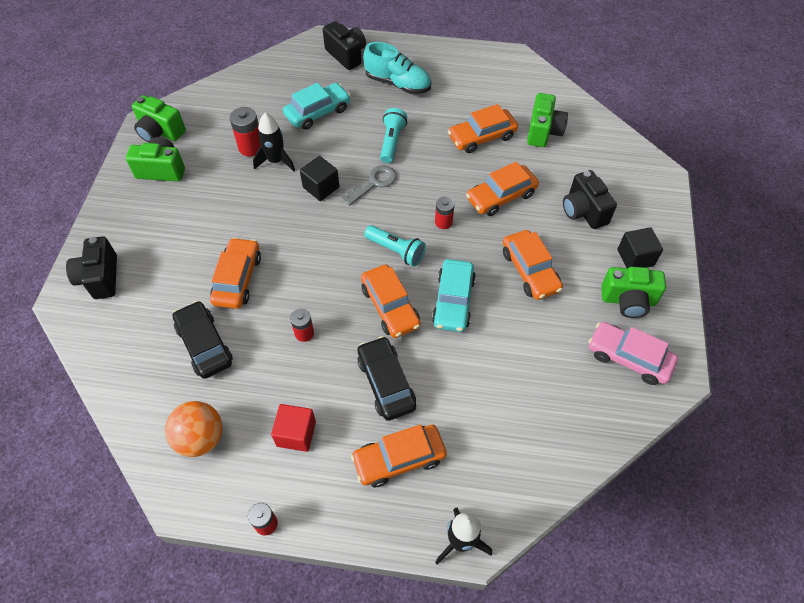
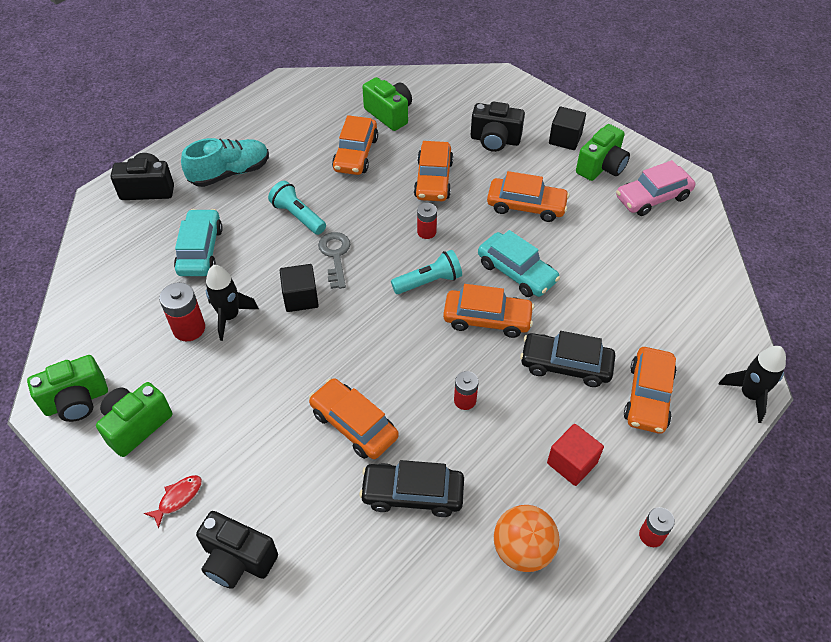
camera: 55 degrees left, 5 degrees down
(124, 222) = (178, 498): none -> red fish

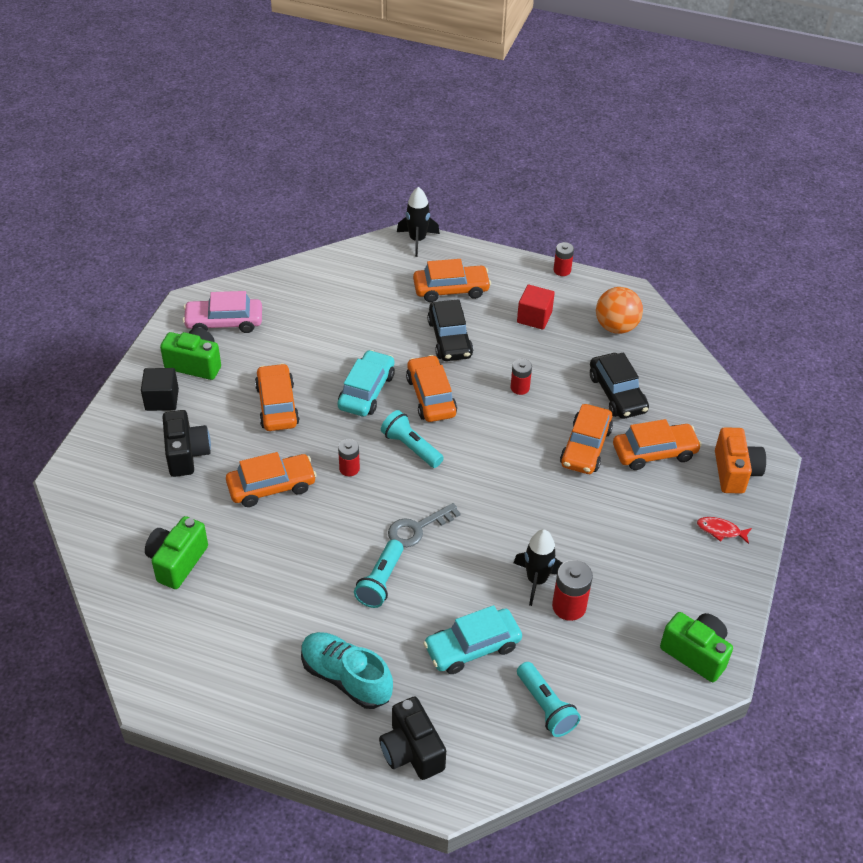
camera: 115 degrees left, 5 degrees down
(117, 275) = (546, 707): none -> turquoise flashlight
(136, 425) = (685, 593): green camera -> none
(237, 560) = (735, 472): black camera -> orange camera
(301, 298) = (483, 534): black cube -> none
(355, 154) = (260, 568): orange car -> orange car (654, 452)
(652, 197) = (224, 322): pink car -> pink car turned 135 degrees clockwise

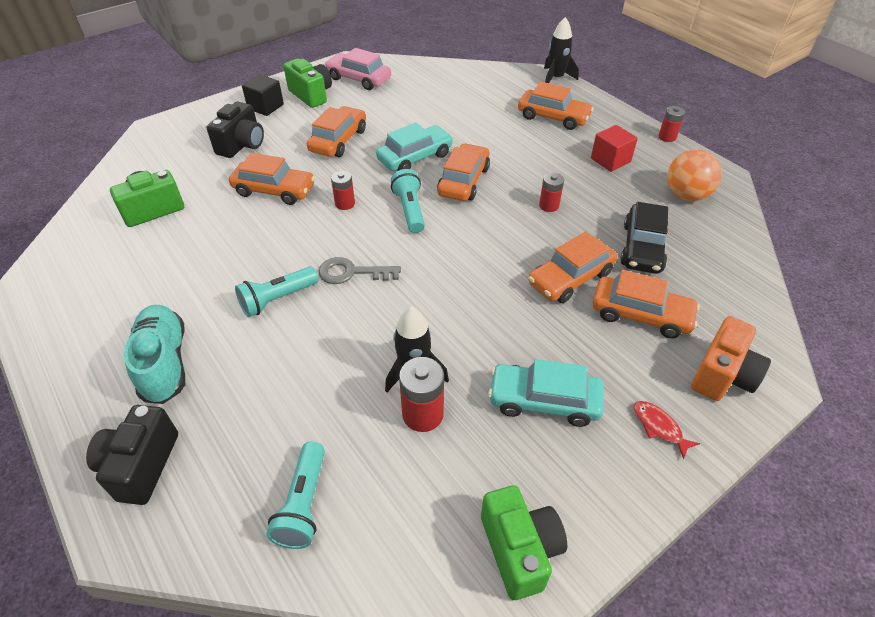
camera: 35 degrees right, 0 degrees up
(449, 338) = (519, 148): black car -> none
(472, 647) = (294, 399): turquoise car -> turquoise car (544, 401)

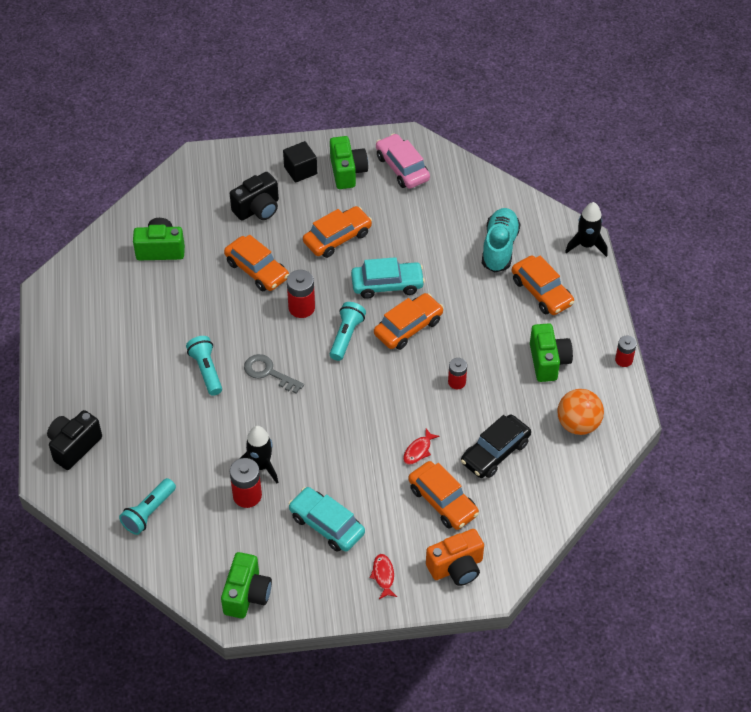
camera: 30 degrees right, 5 degrees up
(164, 363) = (114, 385): turquoise shoe -> turquoise shoe (499, 247)
(277, 299) = (206, 370): turquoise flashlight -> turquoise flashlight turned 75 degrees clockwise
(345, 204) = (301, 307): red battery -> red battery, size x1.54
(570, 278) = (418, 450): orange car -> red fish
(610, 160) = (548, 361): red cube -> green camera

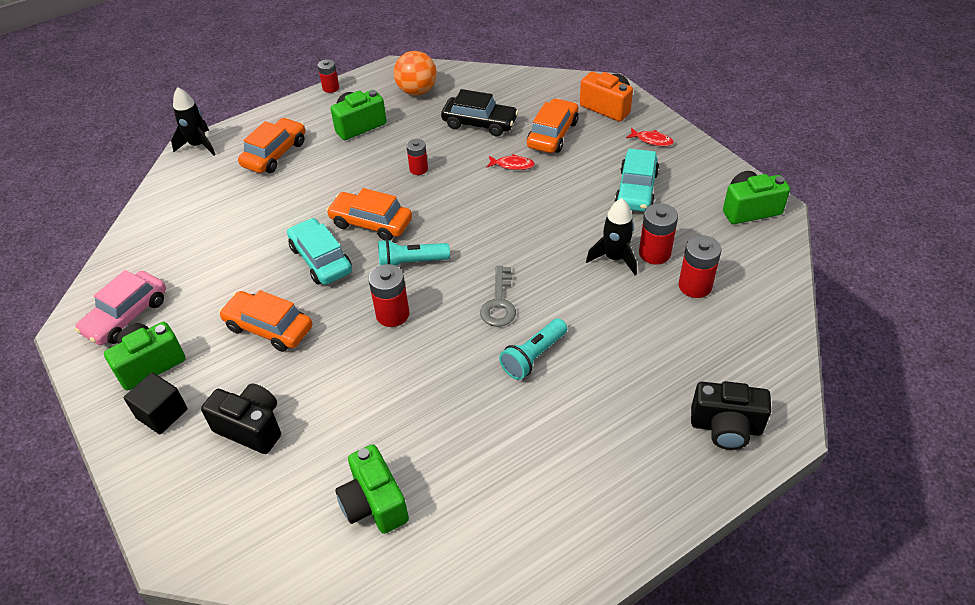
camera: 115 degrees left, 5 degrees down
(148, 512) = (740, 317): turquoise flashlight -> none
(196, 502) = (695, 286): none -> red battery
(257, 270) = (357, 380): orange car -> none
(383, 576) = (652, 140): red fish -> red fish turned 120 degrees counterclockwise
(499, 247) = (227, 198): turquoise shoe -> none

